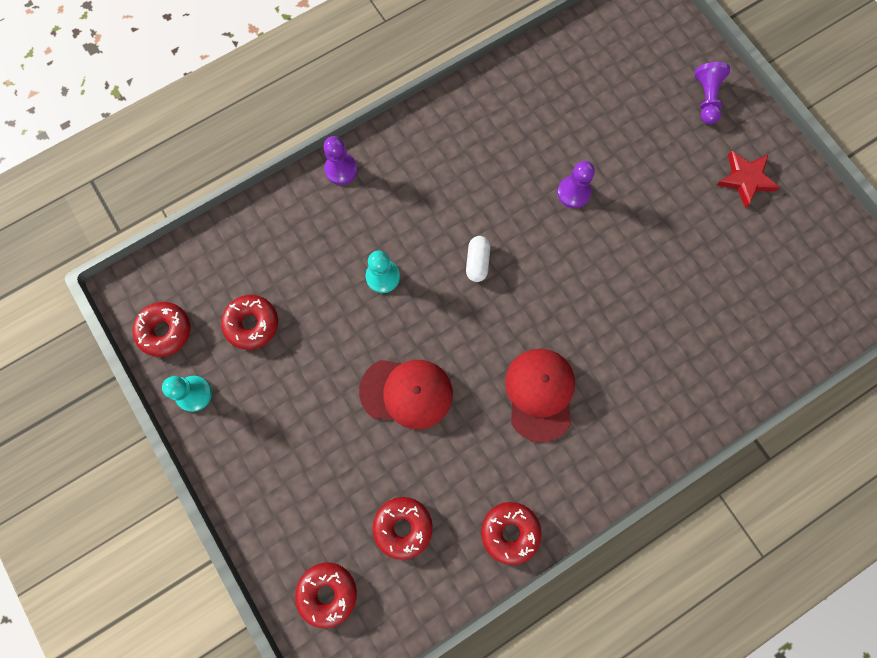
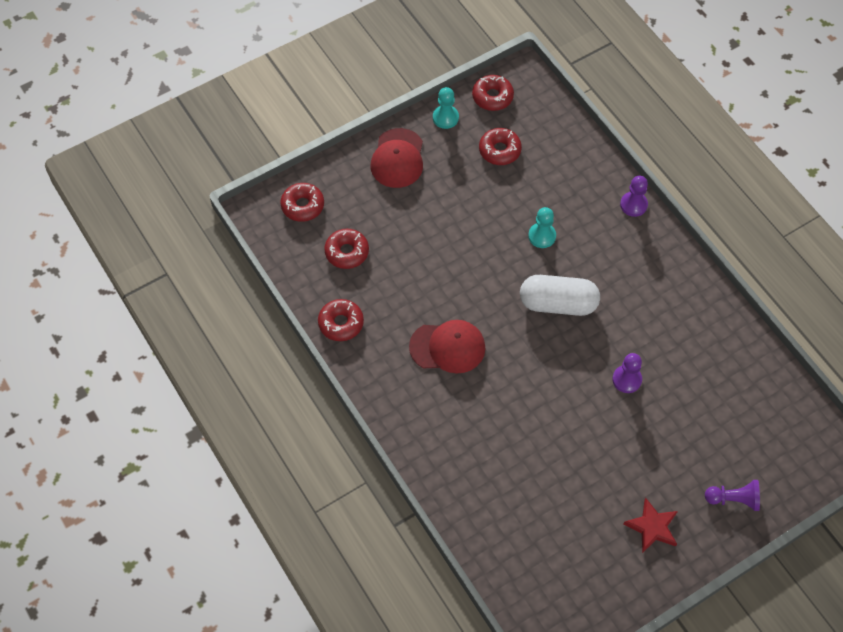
camera: 90 degrees right, 15 degrees down
(406, 392) = (448, 254): red cap -> red cap (397, 158)
(477, 262) = (558, 304): white capsule -> white capsule, size x2.03

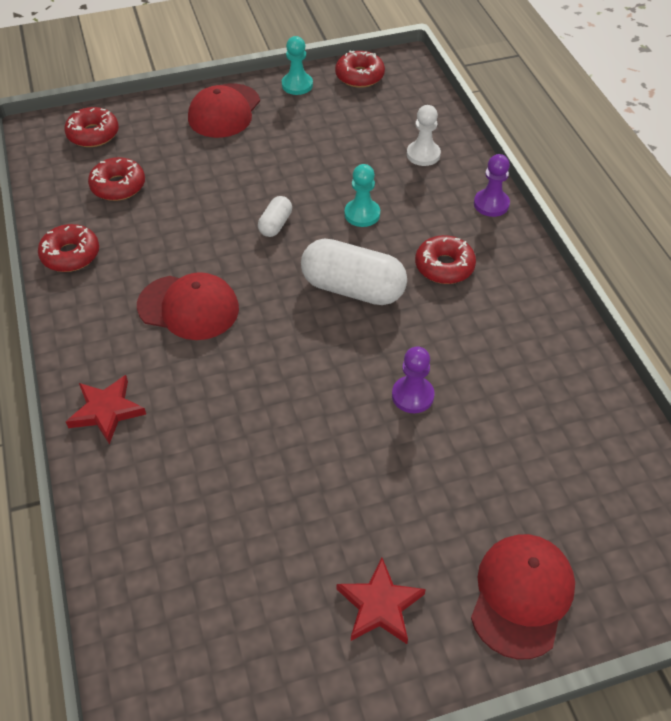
camera: 15 degrees right, 10 degrees down
(427, 441) = (106, 411): none -> red star
(481, 260) = (275, 224): none -> white capsule
(499, 150) = (346, 124): red donut -> red donut (444, 266)
(569, 168) = (423, 154): none -> white pawn
(733, 499) = (521, 595): purple pawn -> red cap

